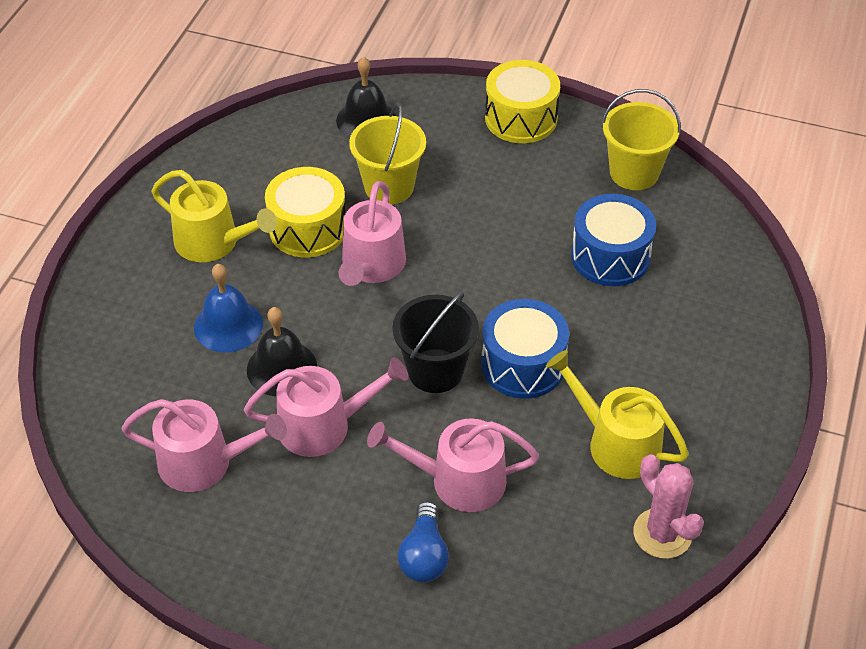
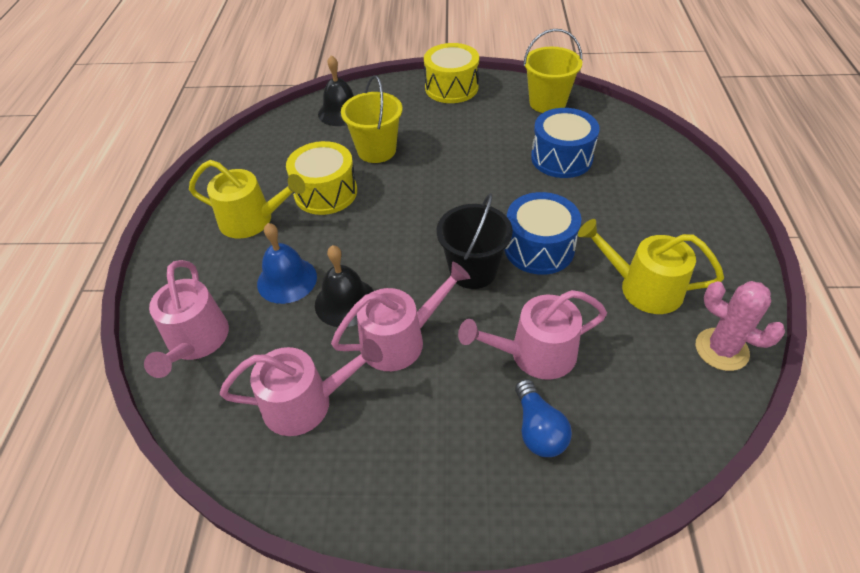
camera: 15 degrees left, 0 degrees up
(372, 266) = (387, 207): pink watering can -> pink watering can (196, 341)

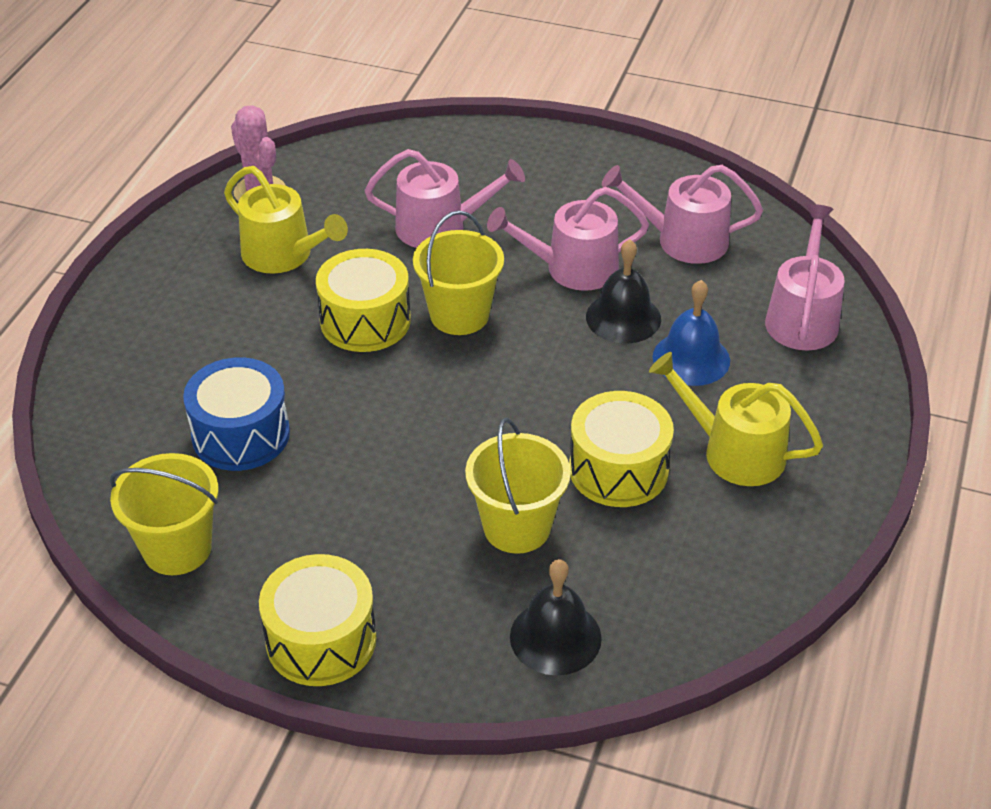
camera: 165 degrees left, 5 degrees down
(473, 271) = (459, 315): black bucket -> yellow bucket
(538, 429) = (472, 178): blue light bulb -> none
(539, 248) = (365, 321): blue drum -> yellow drum

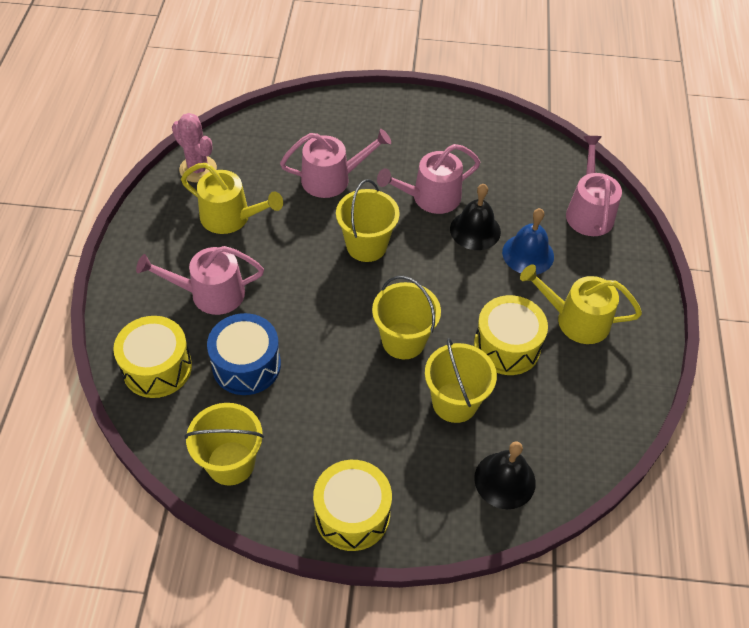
camera: 15 degrees left, 10 degrees up
(365, 321) = (304, 261): yellow drum -> yellow drum (157, 368)
(470, 439) = (403, 341): none -> yellow bucket
(683, 240) = (496, 165): pink watering can -> pink watering can (210, 293)

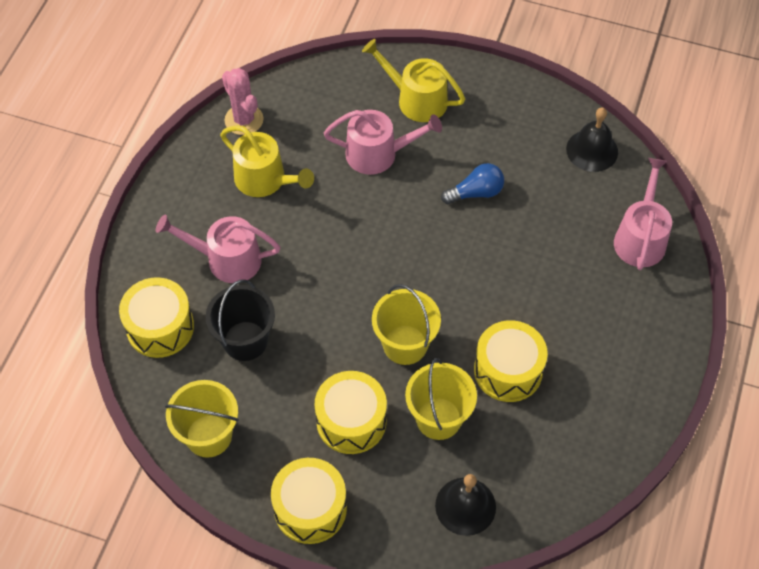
camera: 15 degrees right, 5 degrees up
(246, 365) = (245, 341): blue drum -> black bucket
(366, 246) = (394, 235): yellow bucket -> none
(371, 421) = (351, 421): none -> yellow drum
(430, 197) = (475, 192): pink watering can -> blue light bulb
(475, 230) = (512, 238): black bell -> black bell (592, 150)
(528, 254) = (560, 274): blue bell -> none
(576, 320) = (588, 356): yellow watering can -> yellow watering can (416, 99)

